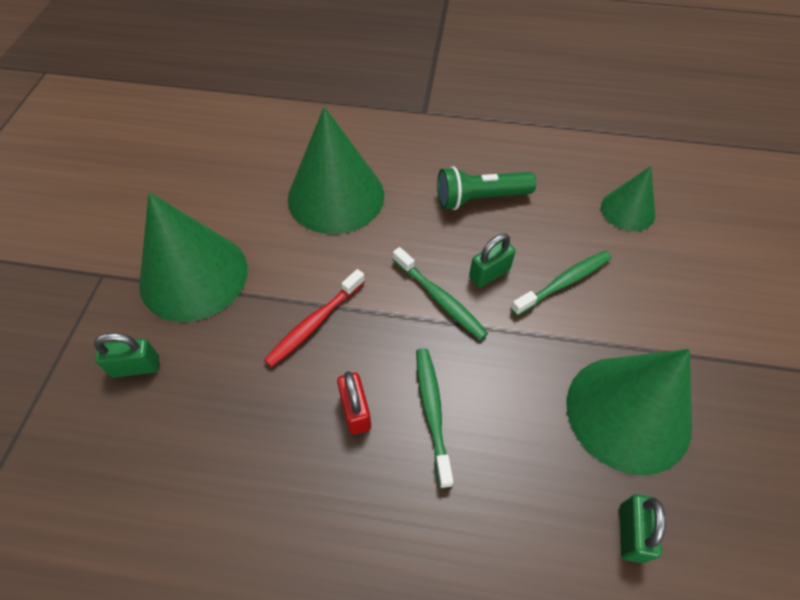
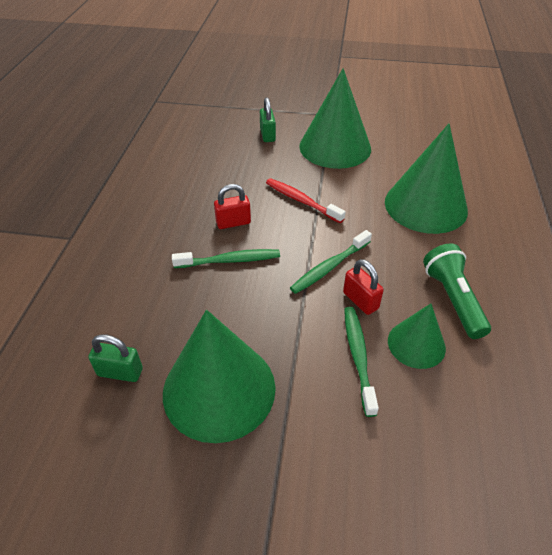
camera: 90 degrees right, 10 degrees down
(489, 274) = (360, 301): green padlock -> red padlock
(563, 283) = (358, 357): green toothbrush -> green toothbrush turned 150 degrees counterclockwise
(628, 210) = (477, 438): green cone -> green cone (416, 344)

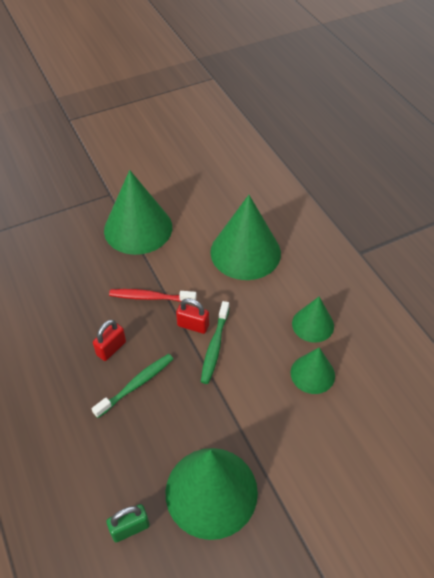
camera: 35 degrees left, 5 degrees up
(267, 135) = (70, 243): green padlock -> none
(358, 357) = (284, 407): green toothbrush -> none
(360, 301) = (255, 362): red padlock -> red padlock (193, 325)
(452, 299) = (313, 324): green flashlight -> green cone

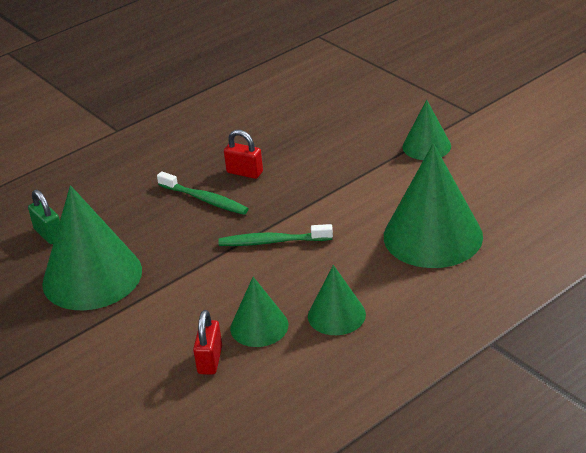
camera: 80 degrees right, 15 degrees down
(138, 228) = (426, 146): green cone -> green cone, size x0.55
(151, 297) = (324, 181): red toothbrush -> none
(193, 325) = (296, 219): red padlock -> red padlock (210, 360)

